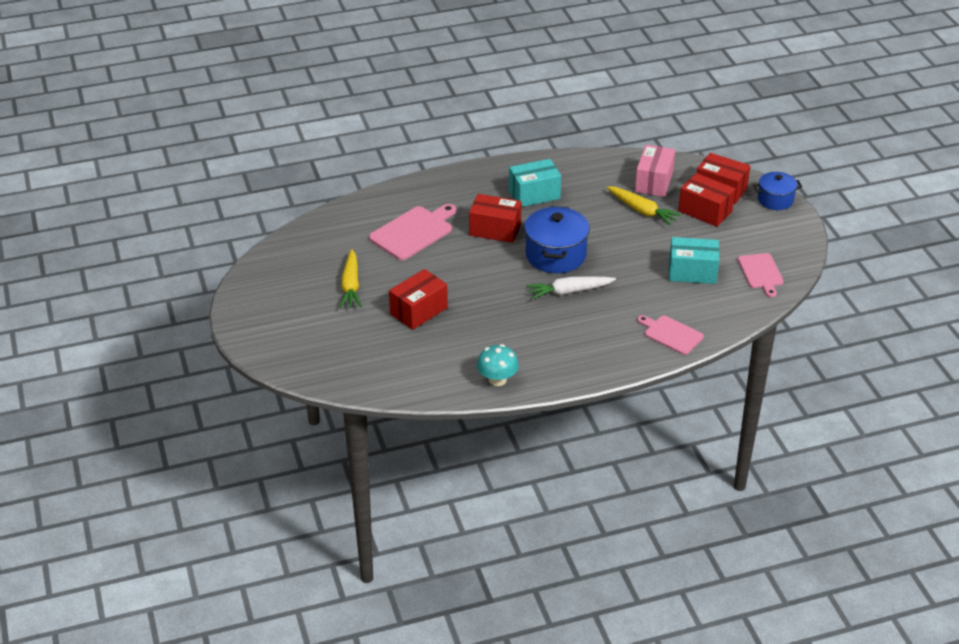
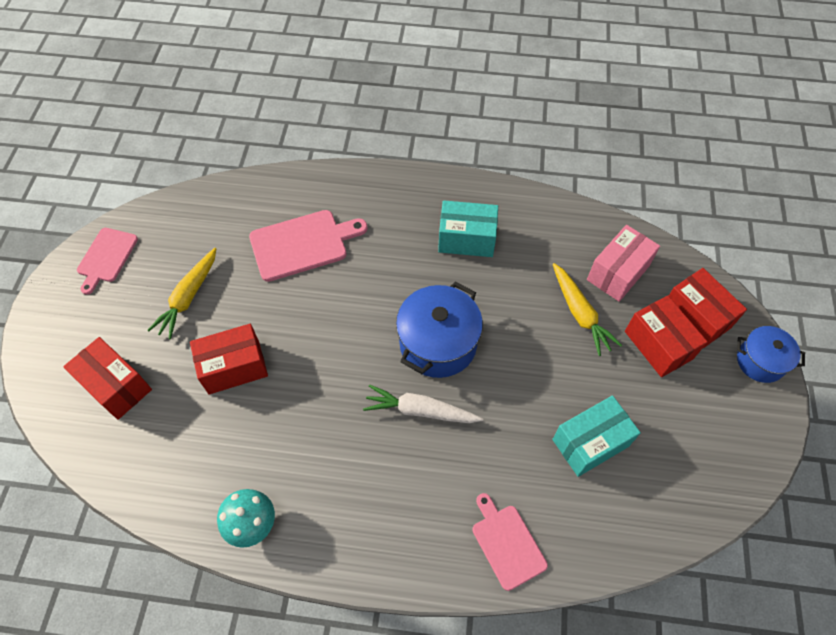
camera: 25 degrees right, 20 degrees up
(495, 230) = (392, 276): red box -> red box (116, 386)
(692, 272) = (590, 443): turquoise box -> turquoise box turned 60 degrees counterclockwise
(761, 273) = (681, 483): pink cutting board -> pink cutting board (106, 257)

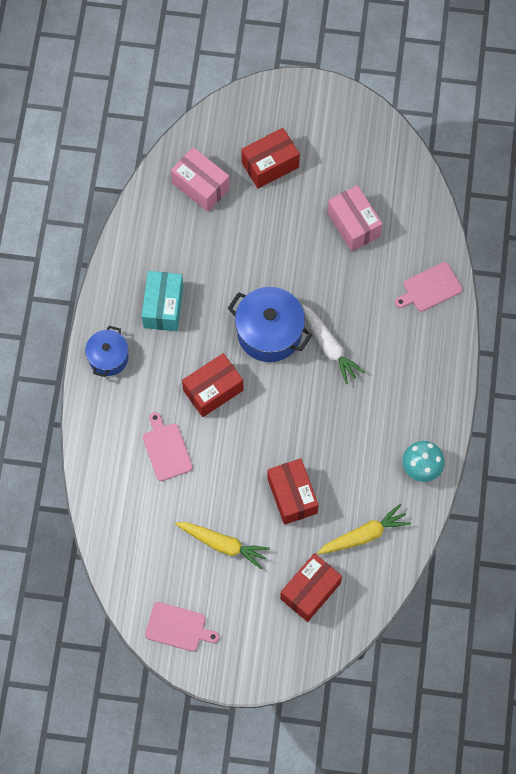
camera: 90 degrees left, 10 degrees up
(302, 244) = (166, 449): pink cutting board -> pink cutting board, size x0.65
(420, 411) = (329, 346): white carrot -> white carrot turned 45 degrees counterclockwise
(580, 313) = (240, 220): yellow carrot -> yellow carrot (363, 535)
(590, 443) = (353, 224): turquoise box -> pink box
(696, 317) = (244, 133): red box -> red box (213, 390)
(760, 361) = (284, 94): blue pot -> blue pot (108, 357)

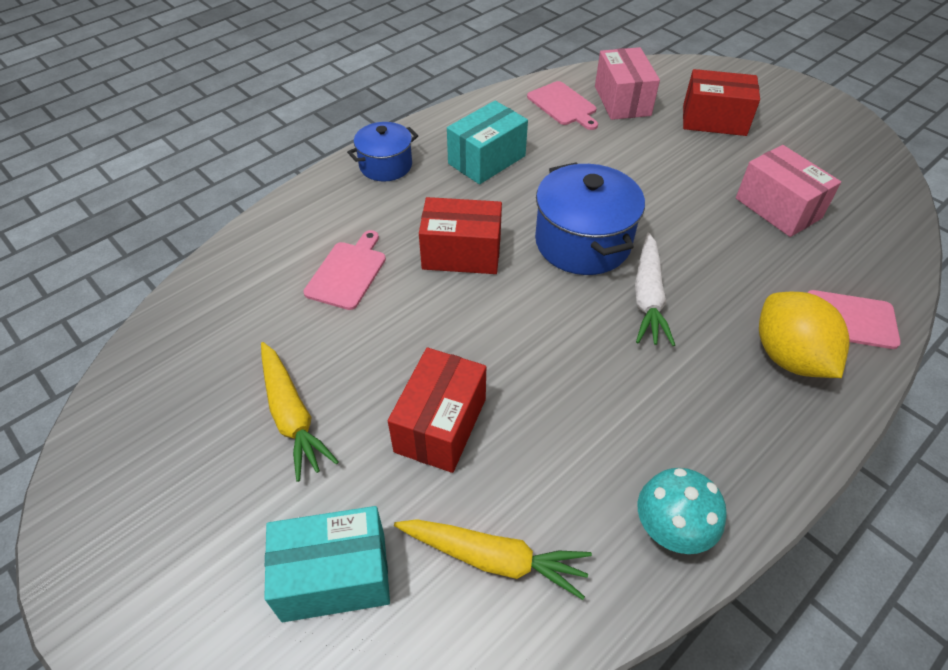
camera: 40 degrees right, 20 degrees down
(178, 627) = (120, 473): pink cutting board -> pink cutting board (563, 105)
(310, 591) = (334, 576): red box -> turquoise box
(353, 224) = (778, 208): pink box -> pink box turned 45 degrees counterclockwise
(417, 335) = (789, 357): none -> yellow lemon

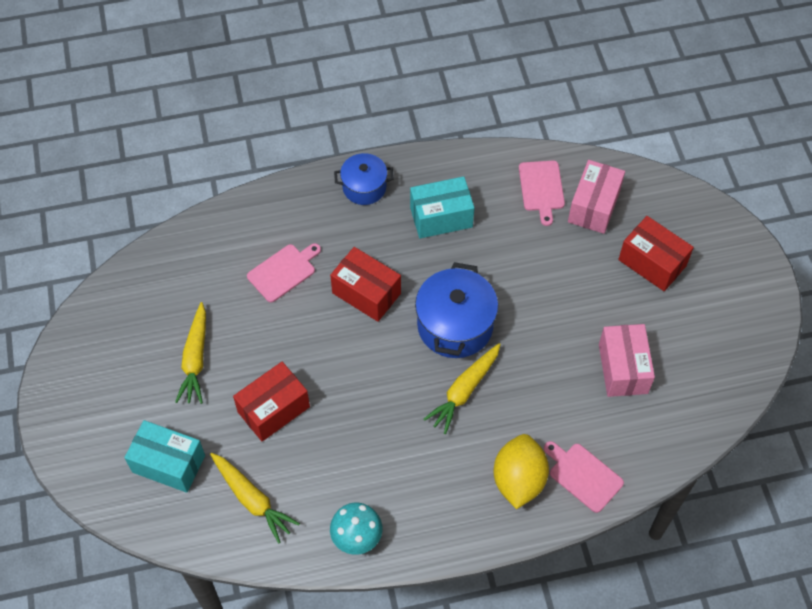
camera: 30 degrees right, 10 degrees up
(648, 297) = (464, 391): white carrot -> yellow carrot

